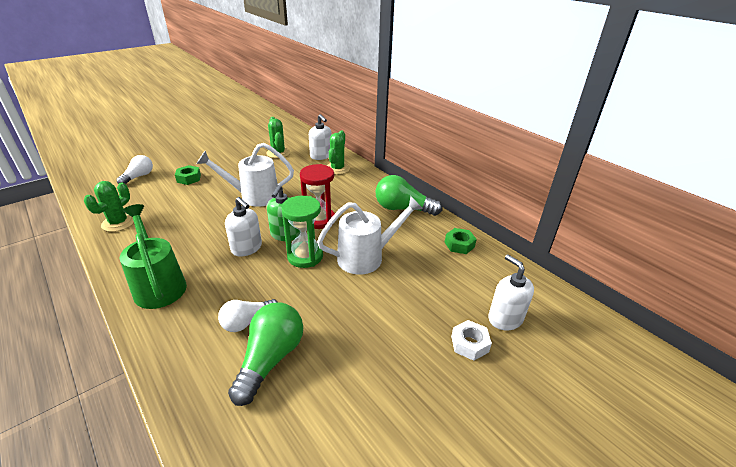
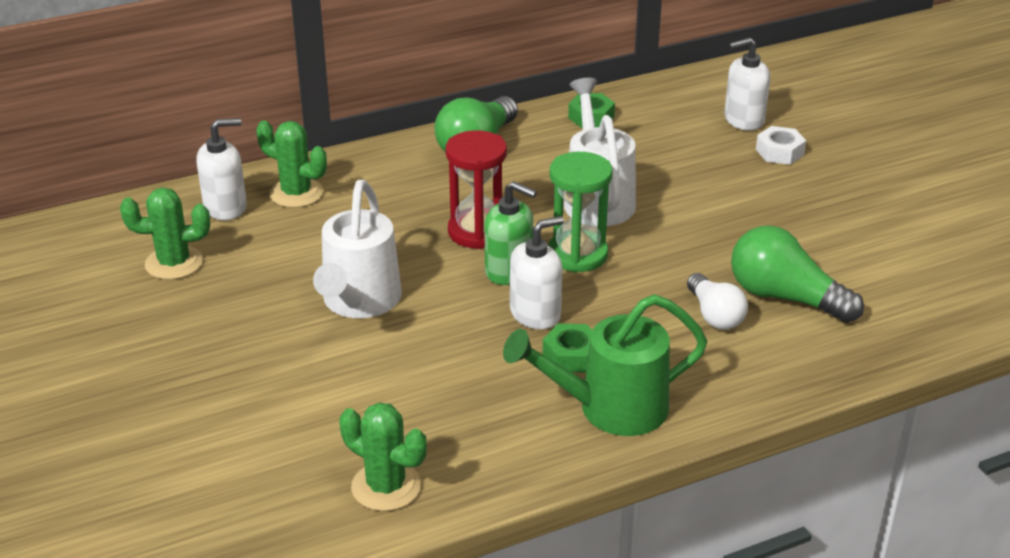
camera: 75 degrees left, 0 degrees up
(138, 177) = (172, 482): white light bulb -> none
(189, 178) = (229, 396): green nut -> green nut (571, 355)

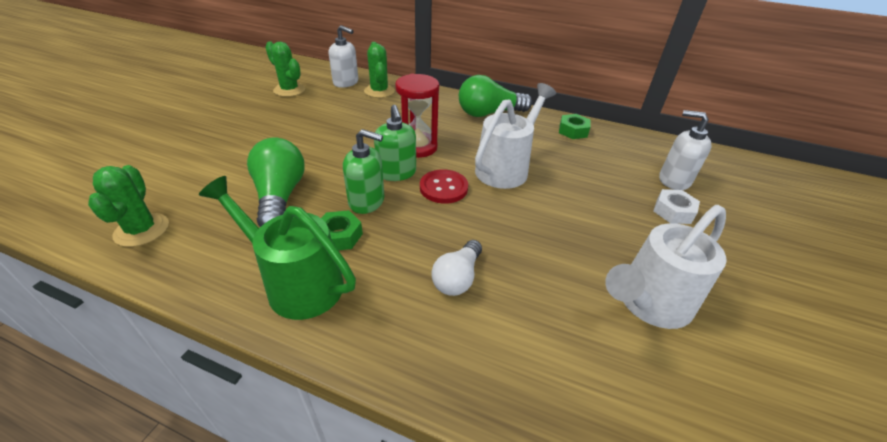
camera: 45 degrees right, 5 degrees up
(359, 302) = (311, 143): white watering can -> white watering can (648, 303)
(535, 314) = (367, 201): white soap dispenser -> green soap dispenser
(577, 255) = (443, 188): green hourglass -> red button
(785, 297) = (525, 304): green light bulb -> green light bulb (280, 196)

